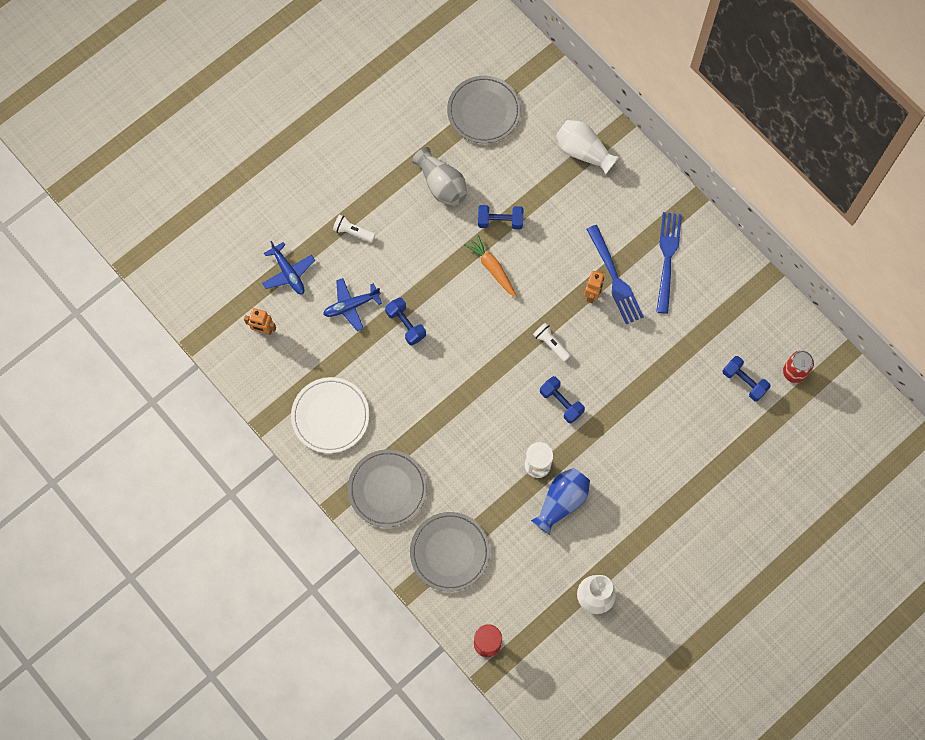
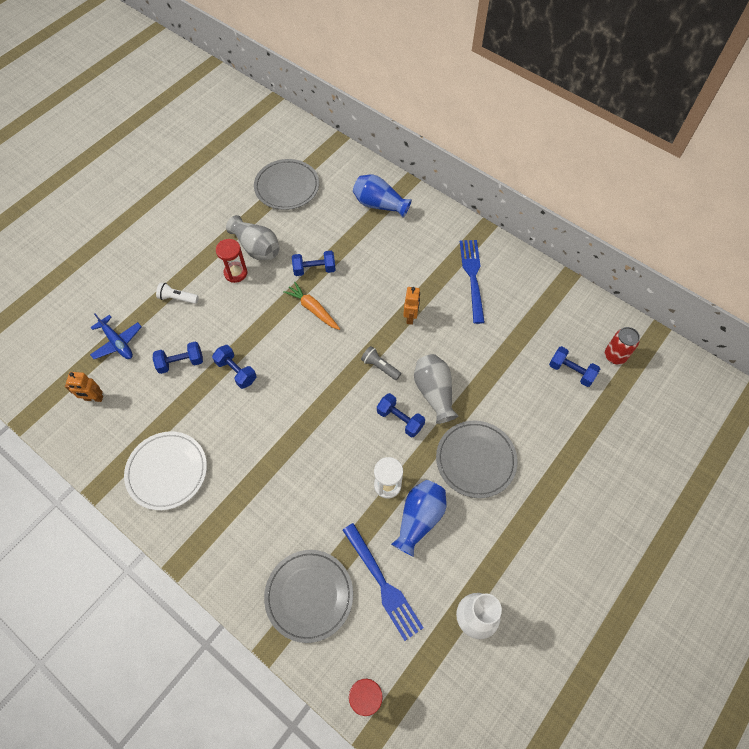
camera: 10 degrees left, 10 degrees down
(351, 306) = (181, 362): blue plane -> blue dumbbell
(387, 489) = (233, 537): grey plate -> grey plate (475, 460)
(416, 212) = (235, 273): none -> red hourglass
(551, 344) = (380, 366): white flashlight -> grey flashlight
(583, 151) = (379, 205): white vase -> blue vase
(600, 381) = (434, 393): none -> grey vase
(615, 278) = (428, 300): blue fork -> blue fork (383, 584)

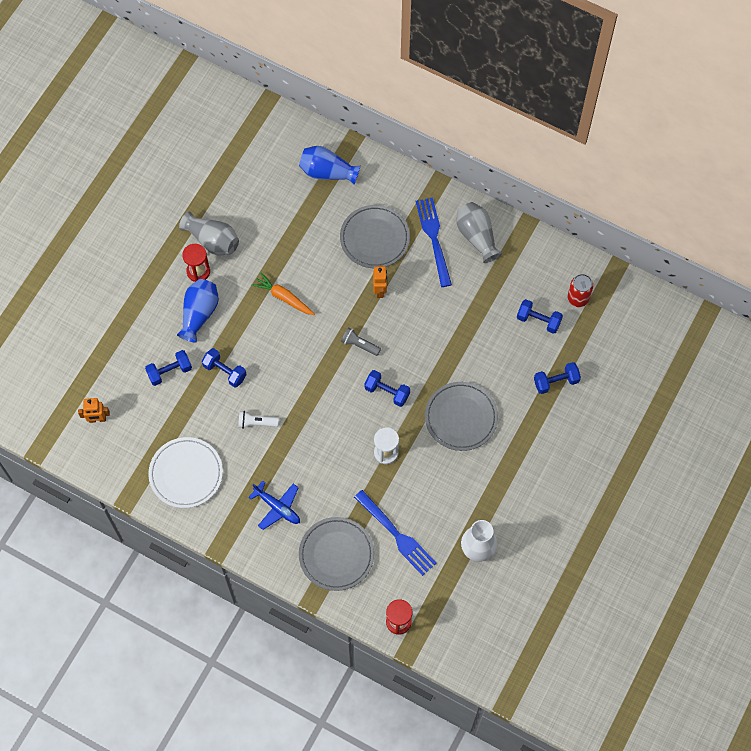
camera: 10 degrees left, 5 degrees up
(117, 342) = (102, 362): blue plane -> blue plane (277, 507)
(177, 298) = (147, 307): white flashlight -> white flashlight (256, 423)
(287, 187) = (227, 166): grey plate -> grey plate (374, 238)
(314, 269) = (276, 255): blue dumbbell -> blue dumbbell (556, 382)
(419, 519) = (418, 477): blue vase -> blue vase (199, 314)
(434, 393) = (414, 362): grey vase -> grey vase (477, 236)

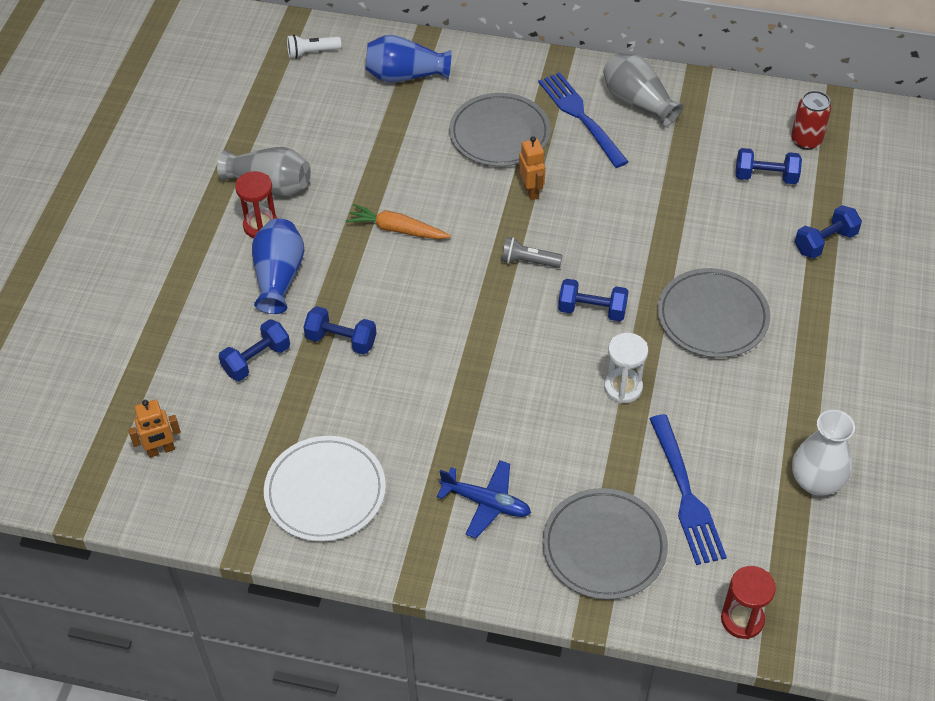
camera: 15 degrees left, 15 degrees down
(256, 423) = (412, 395): white flashlight -> white flashlight (312, 52)
(397, 535) = (686, 494): blue fork -> blue fork turned 45 degrees clockwise

